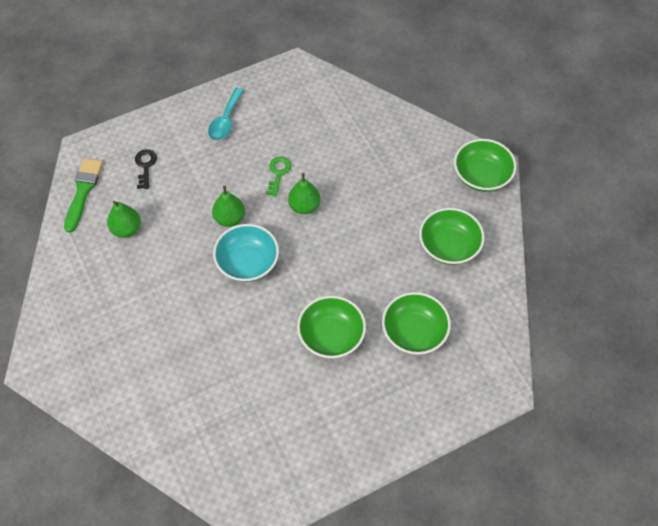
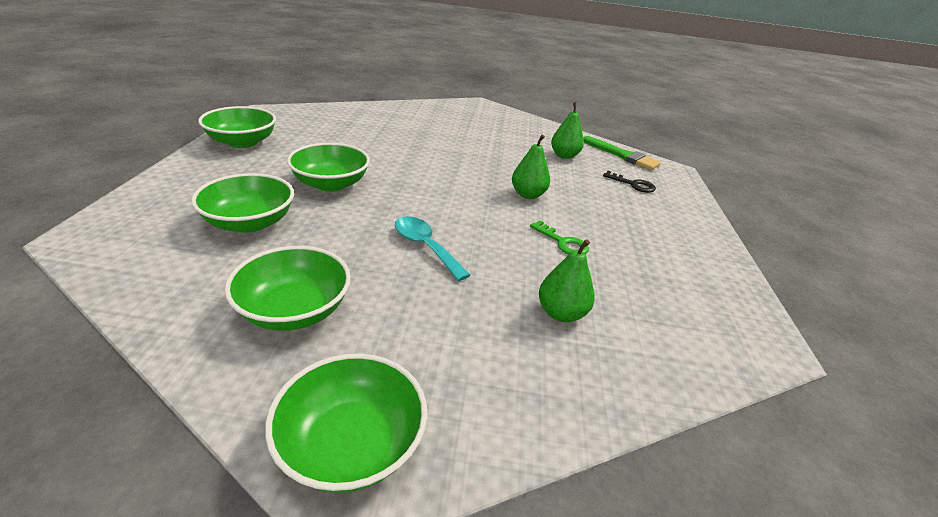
camera: 120 degrees right, 25 degrees down
(225, 120) = (675, 245): turquoise spoon -> turquoise spoon (425, 247)
(247, 263) = (466, 183): turquoise bowl -> none
(304, 206) = (497, 237): green pear -> green pear (561, 313)
(331, 456) = (242, 142): none -> green bowl

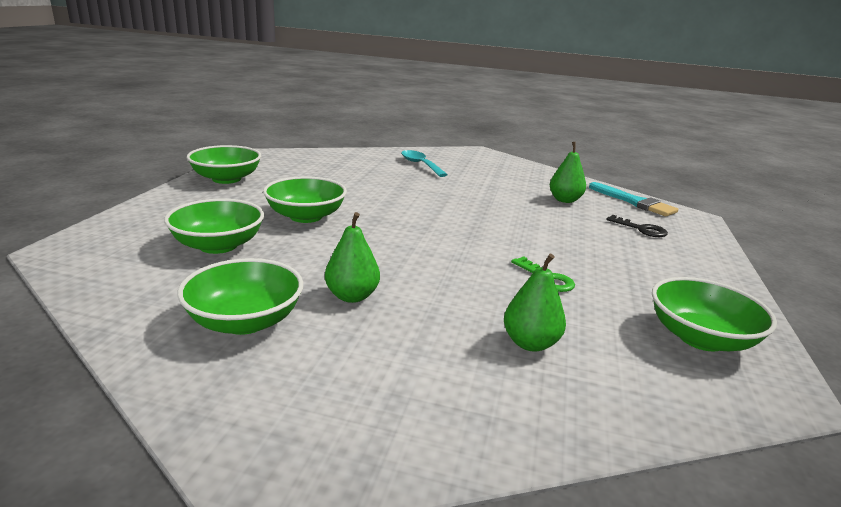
camera: 10 degrees right, 10 degrees down
(351, 444) = (276, 440): green bowl -> green bowl (700, 338)
(425, 247) = (392, 274): turquoise spoon -> turquoise spoon (420, 165)
(528, 195) = (515, 234): green pear -> green pear (352, 296)
(622, 155) = (634, 202): green brush -> turquoise brush

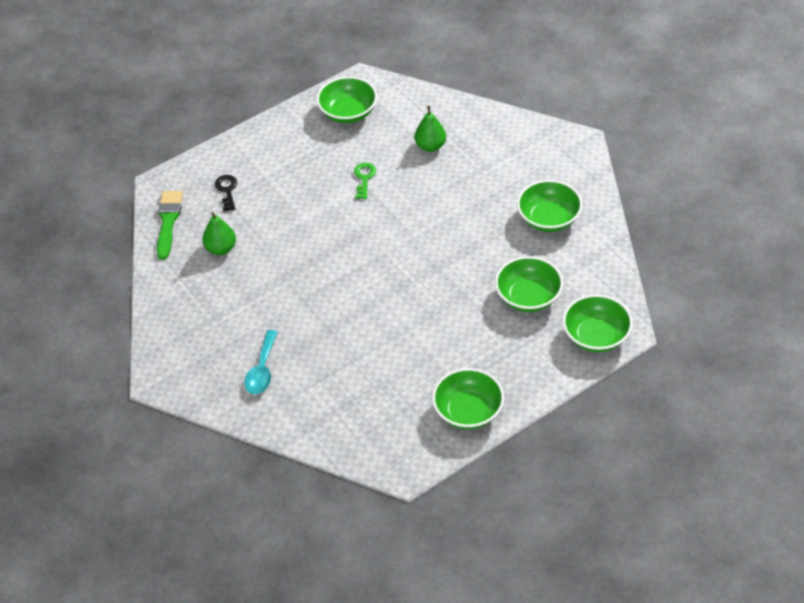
camera: 135 degrees left, 25 degrees up
(306, 216) = (447, 311): green bowl -> green bowl (596, 336)
(352, 296) = (484, 213): green pear -> none
(634, 202) = (168, 221): turquoise brush -> green brush

